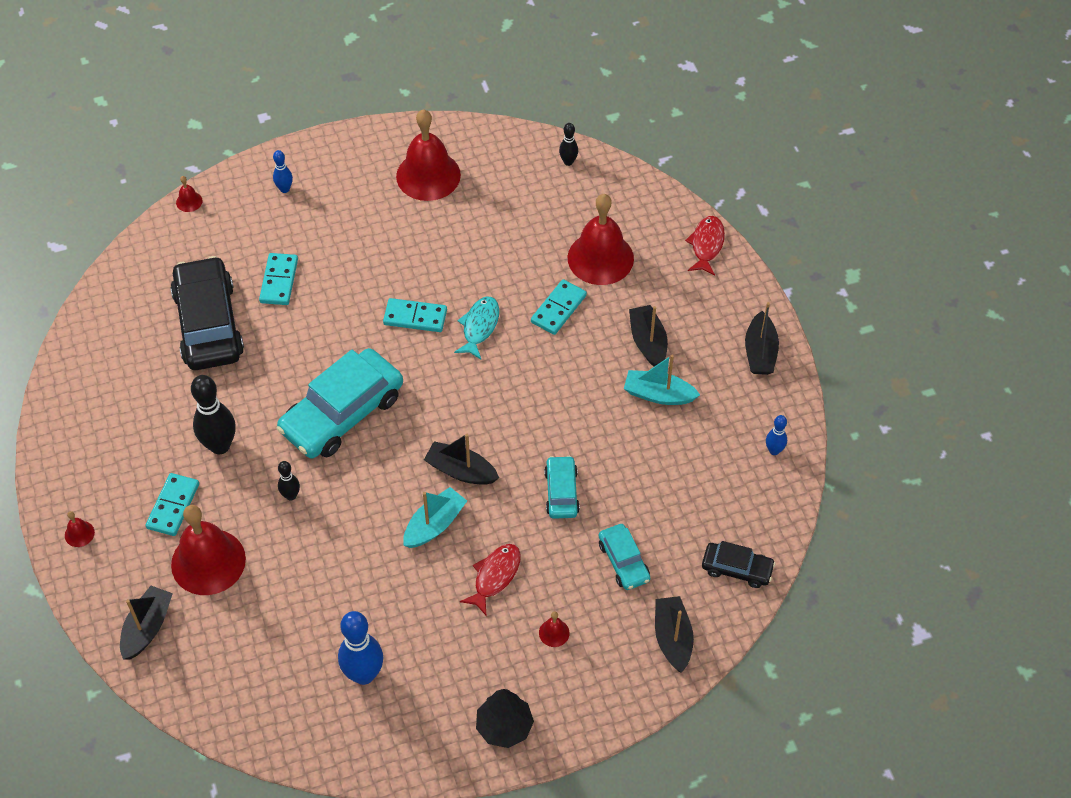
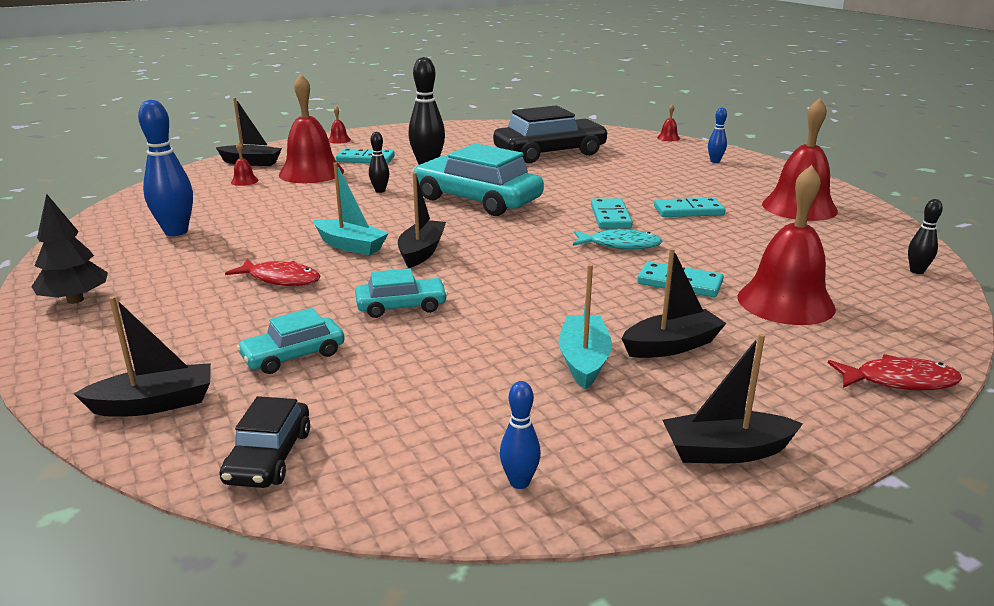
camera: 80 degrees right, 30 degrees down
(279, 281) = (612, 168): turquoise domino -> turquoise domino (688, 211)
(554, 633) = (193, 318): red bell -> red bell (244, 181)

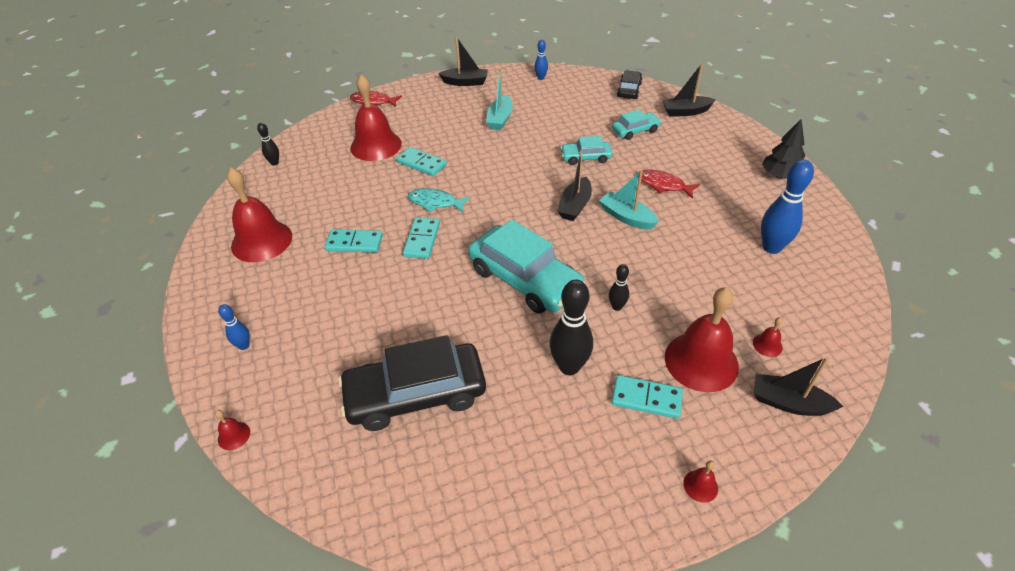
camera: 170 degrees left, 20 degrees up
(672, 346) = (455, 124): black boat -> none

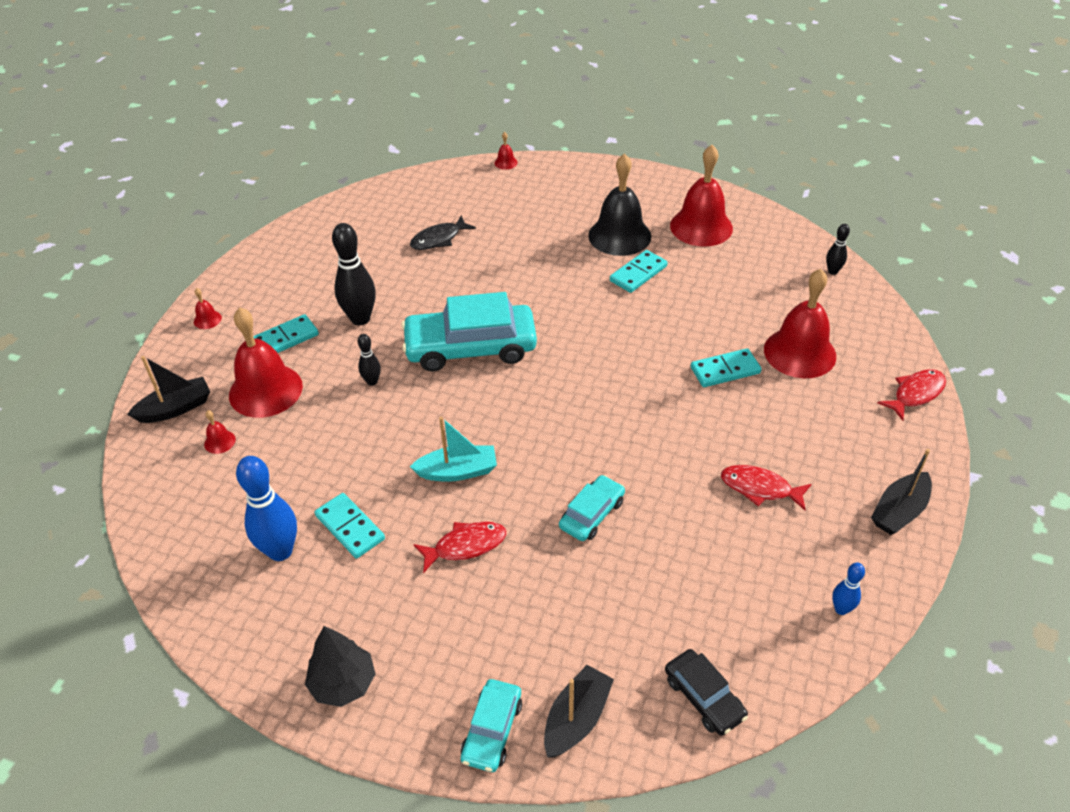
camera: 130 degrees right, 0 degrees up
(244, 346) = (581, 186): blue bowling pin -> none
(310, 278) = (619, 235): none -> black bell
(415, 394) = (439, 239): black car -> black fish
(422, 240) = (595, 313): turquoise domino -> turquoise domino (350, 527)
(435, 202) = (642, 347): turquoise fish -> none
(500, 119) = (760, 488): turquoise boat -> red fish
(574, 206) = (521, 443): black boat -> none
(635, 131) = (594, 612): turquoise car -> turquoise car (492, 730)

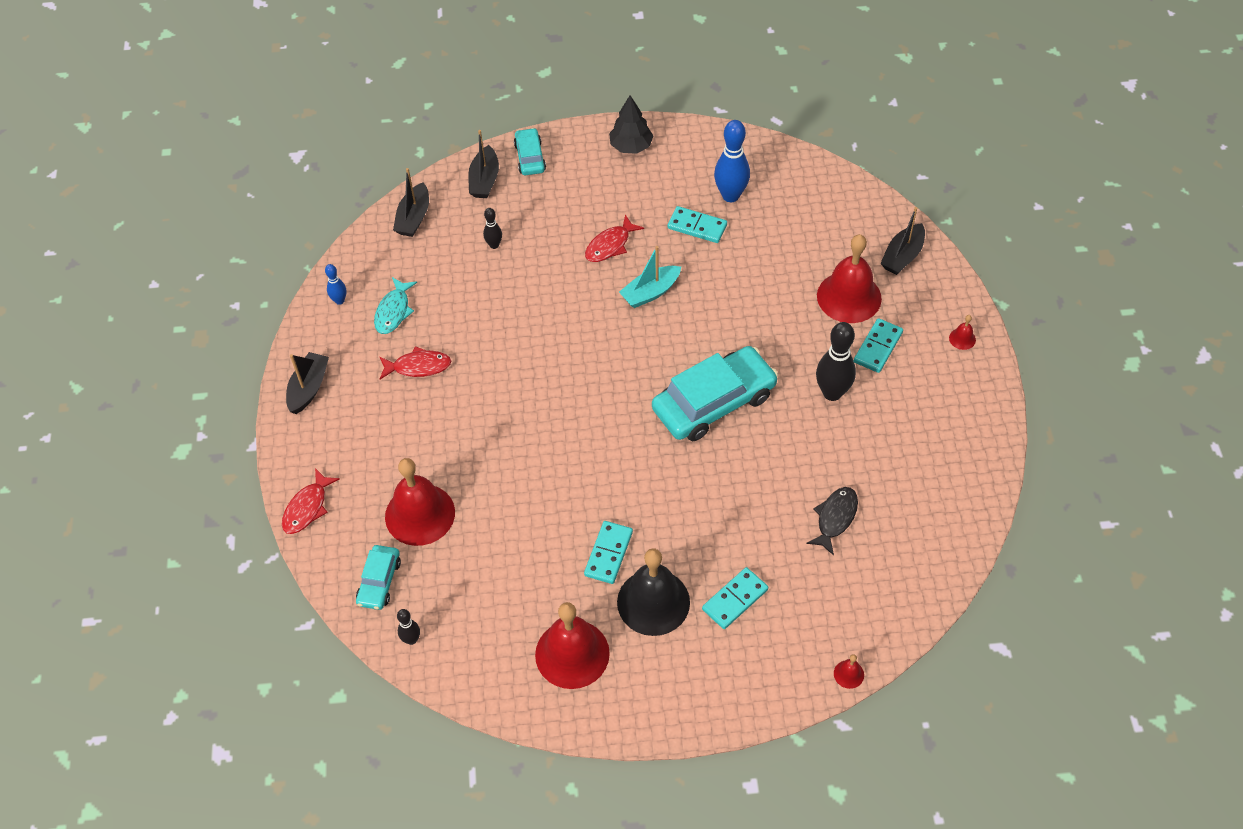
camera: 155 degrees right, 10 degrees up
(219, 441) = (843, 246): red bell -> none
(372, 381) = (771, 337): black bowling pin -> black bowling pin (494, 245)
(592, 514) = (534, 299): turquoise car -> turquoise car (379, 581)
(704, 697) = (413, 218): black car -> black boat
(725, 370) = (481, 467): turquoise domino -> turquoise domino (735, 599)
(771, 566) = (393, 311): none -> turquoise fish

